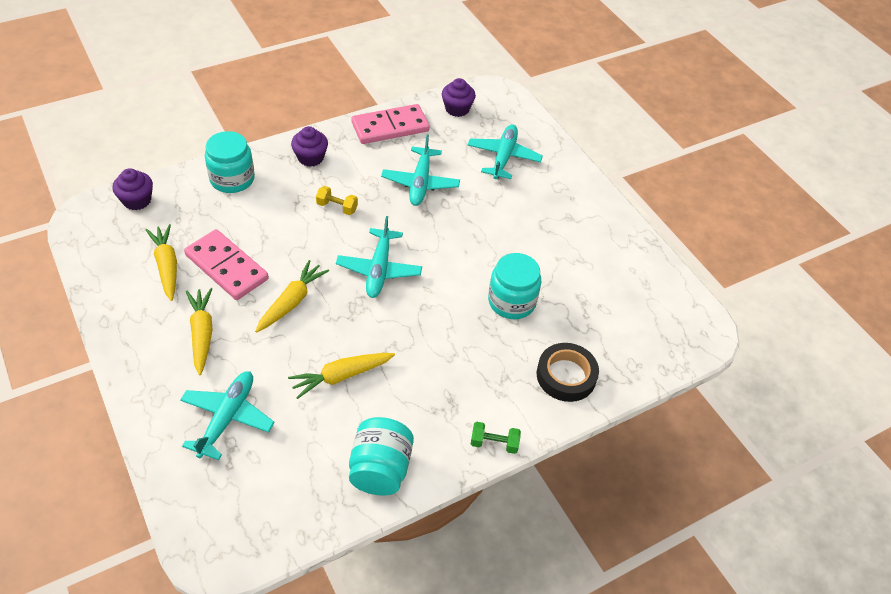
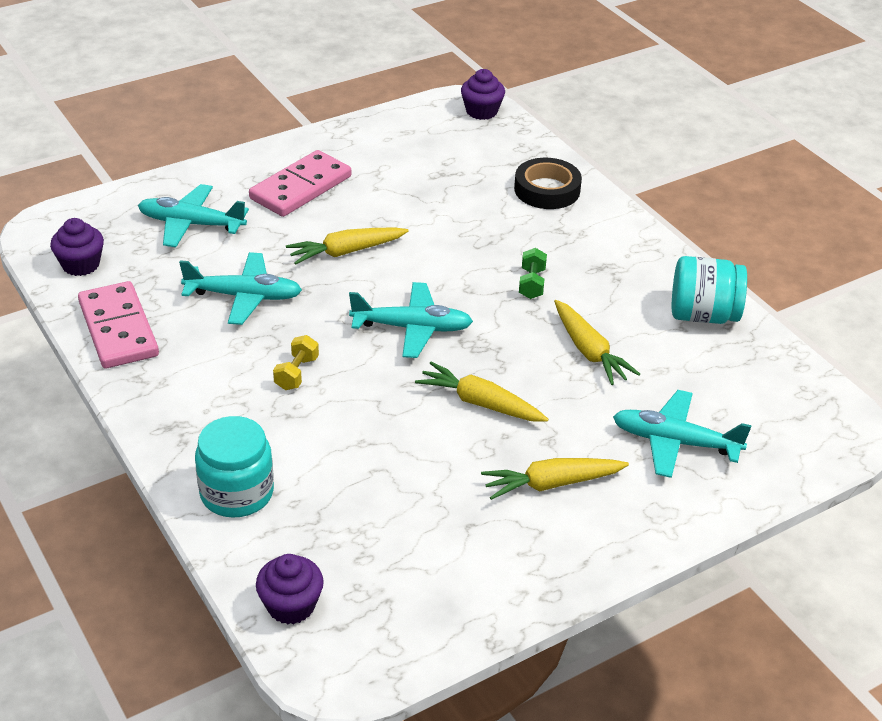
camera: 90 degrees left, 10 degrees down
(167, 266) = (433, 542): yellow carrot -> yellow carrot (346, 252)
(227, 267) = (426, 475): pink domino -> pink domino (300, 187)
(310, 158) = (187, 408): purple cupcake -> purple cupcake (481, 111)
(494, 443) = (646, 238): green dumbbell -> green dumbbell (531, 284)
(511, 301) = (449, 223): turquoise jar -> none

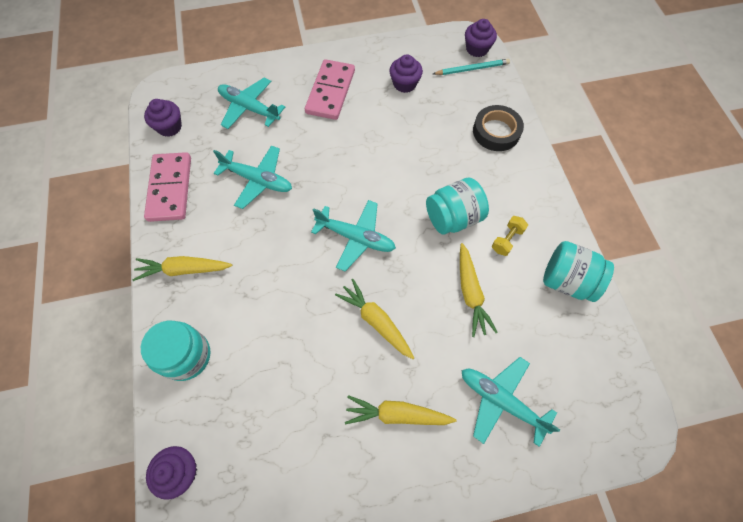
camera: 20 degrees right, 25 degrees up
(296, 373) = (265, 258): yellow dumbbell -> yellow dumbbell (507, 240)
(300, 187) = (330, 92): pink domino -> pink domino turned 45 degrees counterclockwise
(346, 252) = (338, 156): yellow carrot -> yellow carrot (184, 270)
(401, 162) = (404, 84): none -> purple cupcake
(485, 132) = (472, 69): none -> turquoise pencil
(531, 284) = (453, 218): green dumbbell -> turquoise jar

